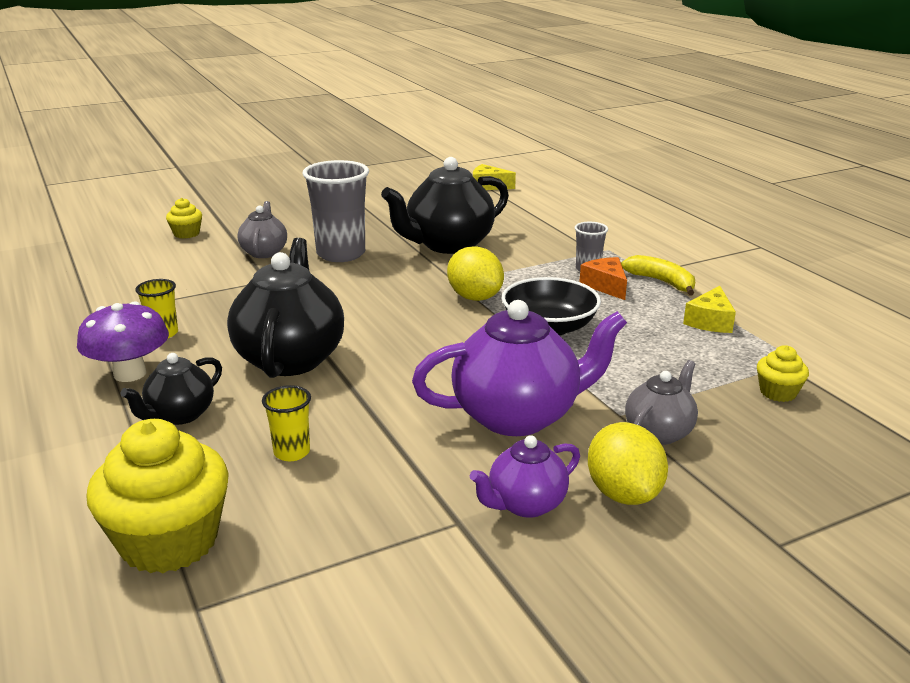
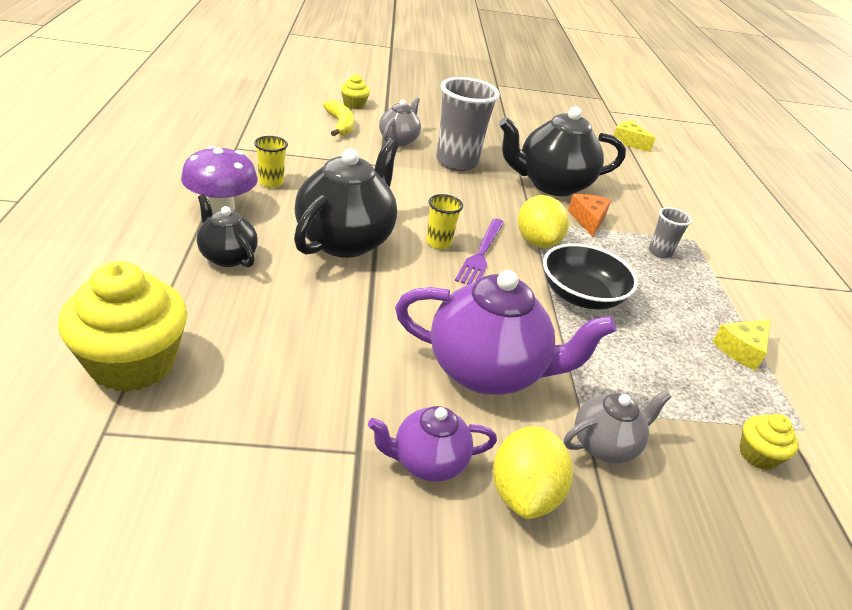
camera: 20 degrees right, 10 degrees up
(180, 415) = (227, 256): black teapot -> black teapot turned 75 degrees clockwise
(292, 452) = (280, 325): yellow cup -> yellow cup (438, 242)
(432, 325) = (481, 254): none -> purple fork
(606, 286) = (664, 275): orange cheese -> orange cheese (588, 220)
(661, 282) = (722, 290): yellow banana -> yellow banana (340, 125)

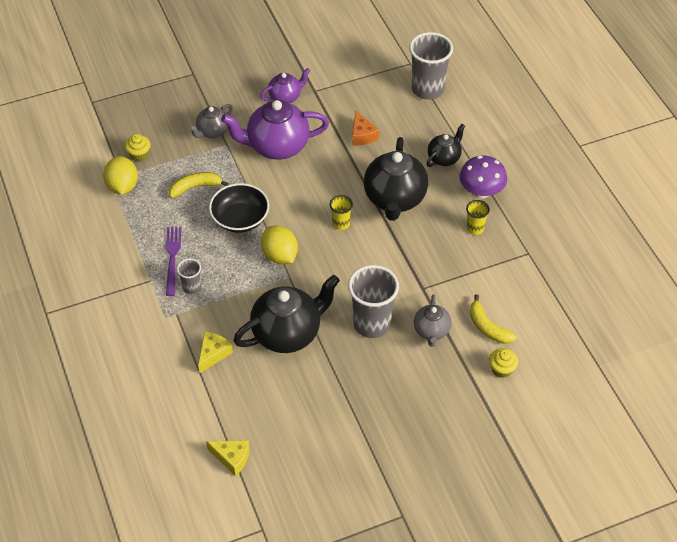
camera: 165 degrees right, 15 degrees up
(133, 363) = (427, 89): yellow cupcake -> grey cup
(227, 256) = (444, 158): black teapot -> black teapot turned 75 degrees counterclockwise
(481, 254) = (311, 226): purple fork -> purple fork (172, 258)
(523, 493) = (243, 99): yellow lemon -> yellow lemon (122, 186)
(588, 220) = (249, 299): orange cheese -> orange cheese (362, 135)
(647, 360) = (195, 187): none -> yellow banana
(741, 350) = (139, 218): yellow cheese -> yellow cheese (213, 354)

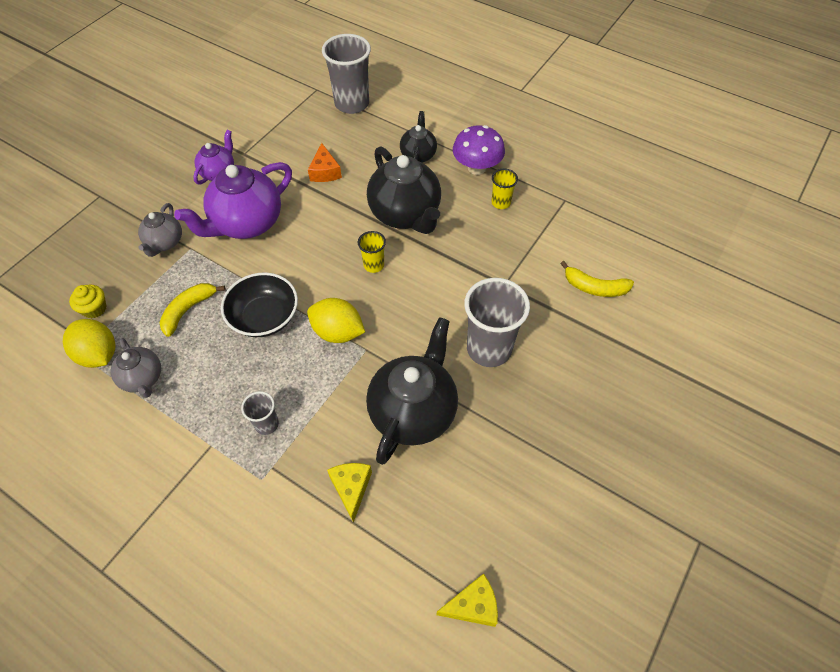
camera: 35 degrees left, 5 degrees up
(172, 258) = (219, 403): purple fork -> none
(362, 135) = (325, 171): orange cheese -> orange cheese turned 45 degrees clockwise
(431, 331) = (549, 322): grey teapot -> grey teapot (143, 379)
(501, 369) = (643, 320): yellow cupcake -> none

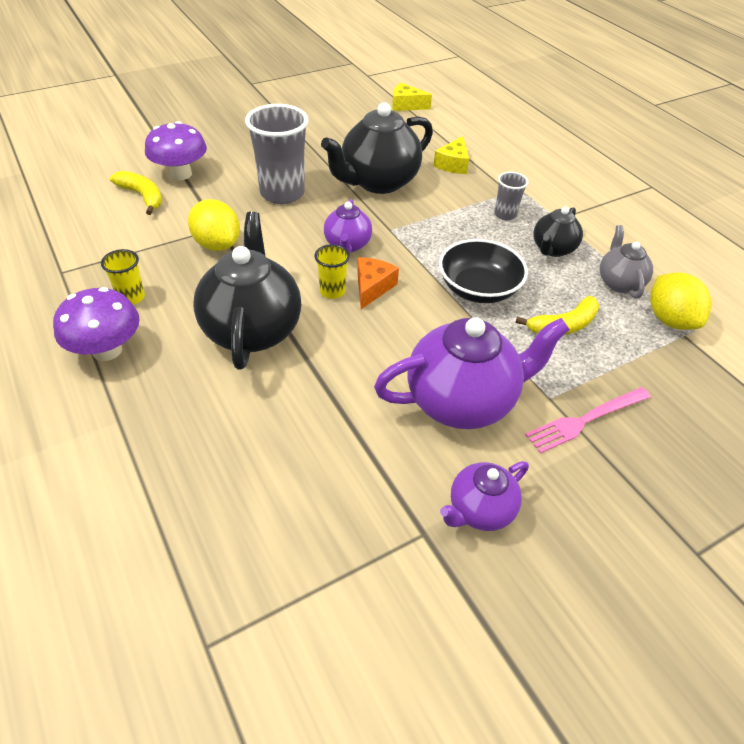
camera: 155 degrees left, 10 degrees down
(94, 308) = (681, 369): yellow cupcake -> none
(165, 243) = (585, 420): grey teapot -> pink fork
(325, 171) = (311, 436): orange cheese -> orange cheese (372, 287)
(337, 332) = (409, 250): yellow lemon -> yellow lemon (217, 244)
(352, 104) = (171, 564): grey cup -> none
(391, 314) = (347, 245): none -> purple teapot
(418, 155) = (160, 403): black teapot -> black teapot (552, 249)
(595, 329) = (181, 174): none -> purple mushroom

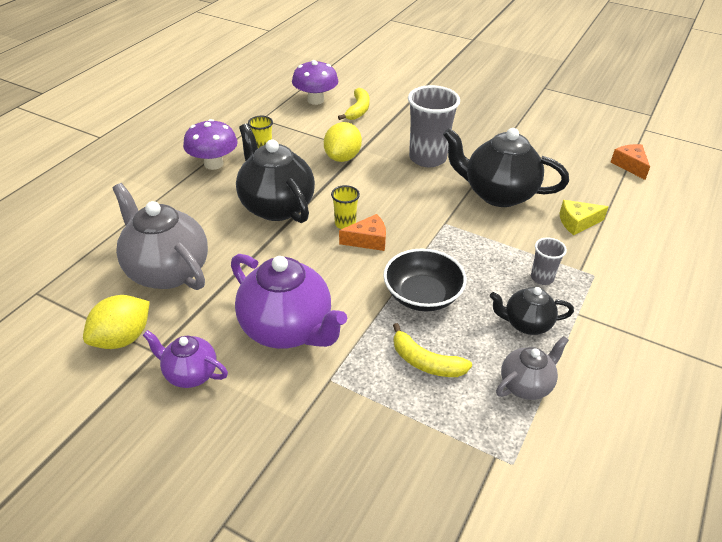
camera: 60 degrees right, 5 degrees down
(181, 174) = (398, 112): purple mushroom -> purple mushroom (315, 100)
(252, 329) = (276, 206): black teapot -> black teapot turned 90 degrees counterclockwise
(284, 472) = (167, 271): none -> grey teapot
(347, 245) = (403, 210): purple teapot -> none
(406, 105) = (630, 165): yellow cheese -> orange cheese
(585, 420) = (321, 409): pink fork -> none
(670, 320) = (508, 439): yellow lemon -> yellow lemon (122, 338)

